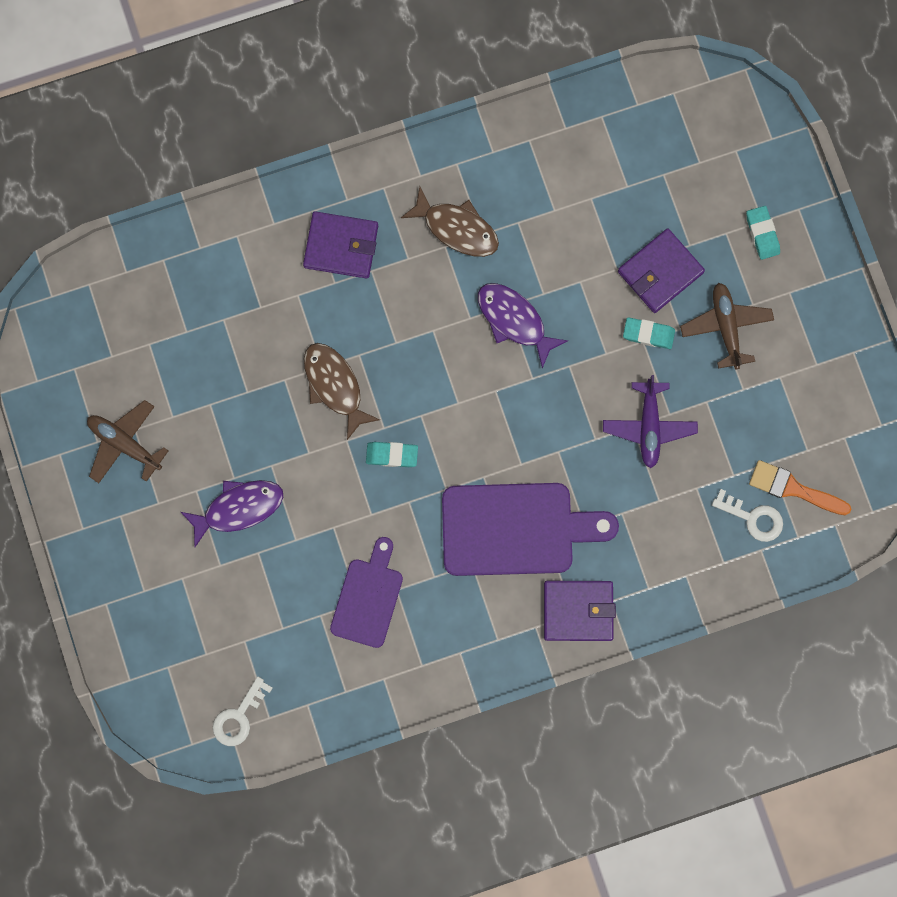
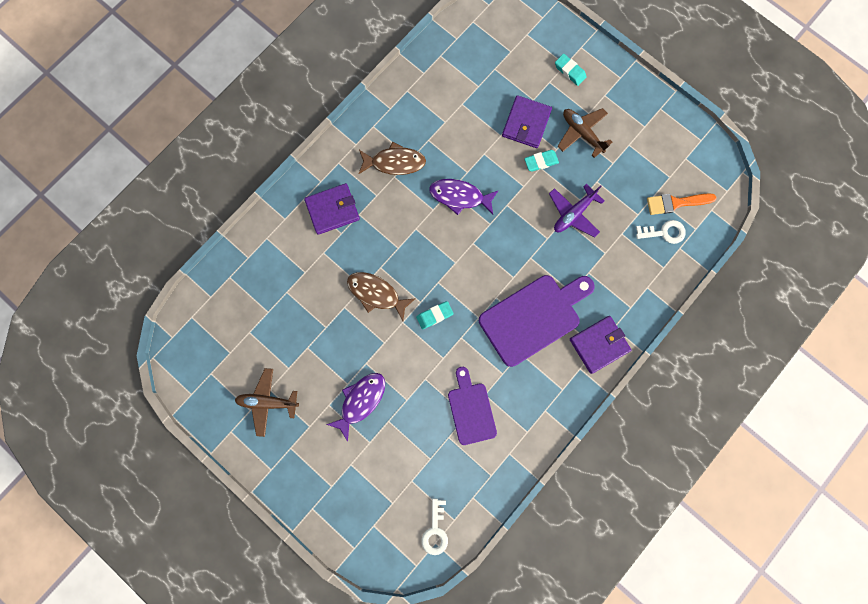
camera: 30 degrees left, 0 degrees up
(649, 426) = (573, 214): purple plane -> purple plane turned 75 degrees clockwise

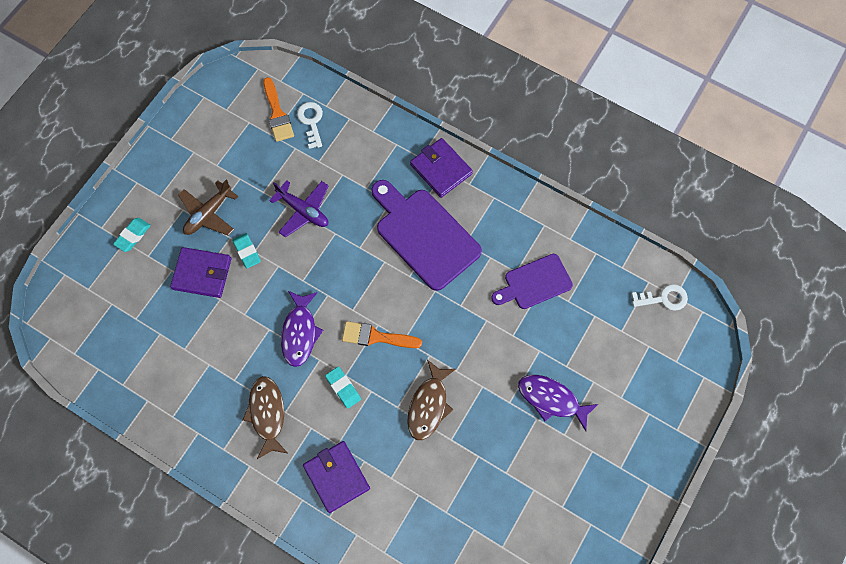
camera: 100 degrees left, 10 degrees down
(268, 402) = (576, 504): brown plane -> none
(434, 315) = (441, 337): turquoise eraser -> turquoise eraser (343, 388)
(444, 259) = (376, 337): none -> orange brush

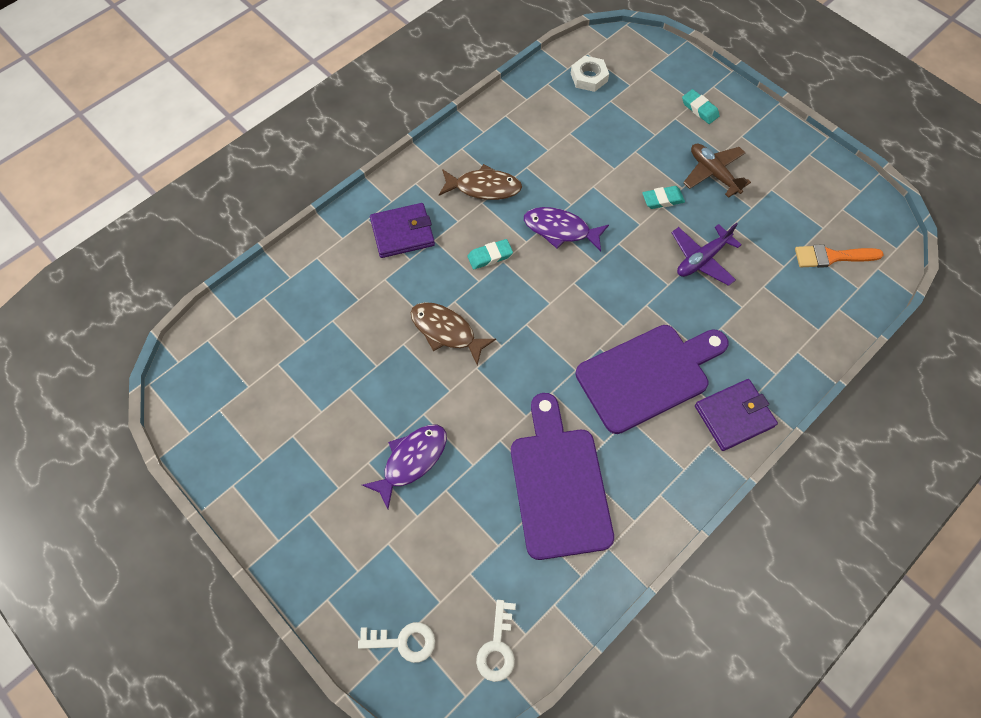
camera: 105 degrees right, 5 degrees down
(107, 345) = (589, 77): none -> white nut
(202, 274) = (646, 158): purple wallet -> none
(311, 121) = (818, 289): white key -> white key (403, 641)
(376, 337) = (537, 298): orange brush -> none
(534, 283) = (558, 485): purple cutting board -> purple cutting board, size x1.62

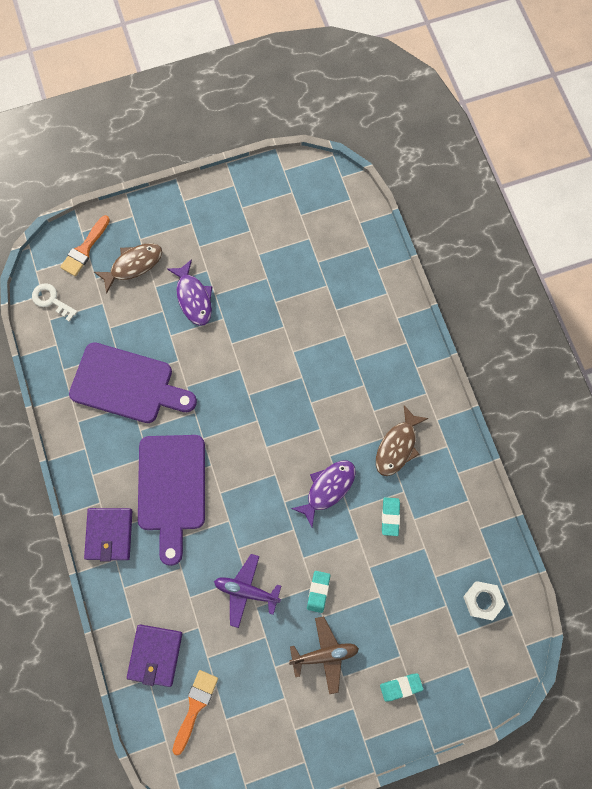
camera: 115 degrees right, 10 degrees up
(402, 232) = (381, 364): purple wallet -> purple wallet (155, 655)
(403, 641) = (85, 249): white key -> orange brush
(446, 331) = (279, 360): brown fish -> brown fish (133, 265)
(490, 256) = (329, 421): turquoise eraser -> turquoise eraser (390, 516)
(702, 259) = (246, 590): purple plane -> purple plane turned 60 degrees counterclockwise

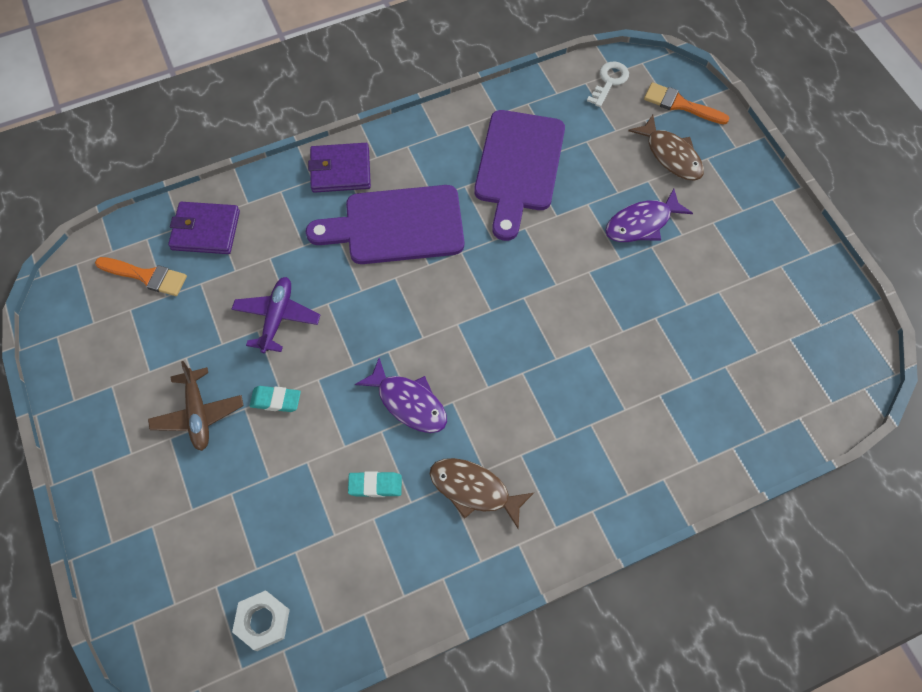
camera: 85 degrees right, 10 degrees down
(401, 686) = (153, 511): turquoise eraser -> none

